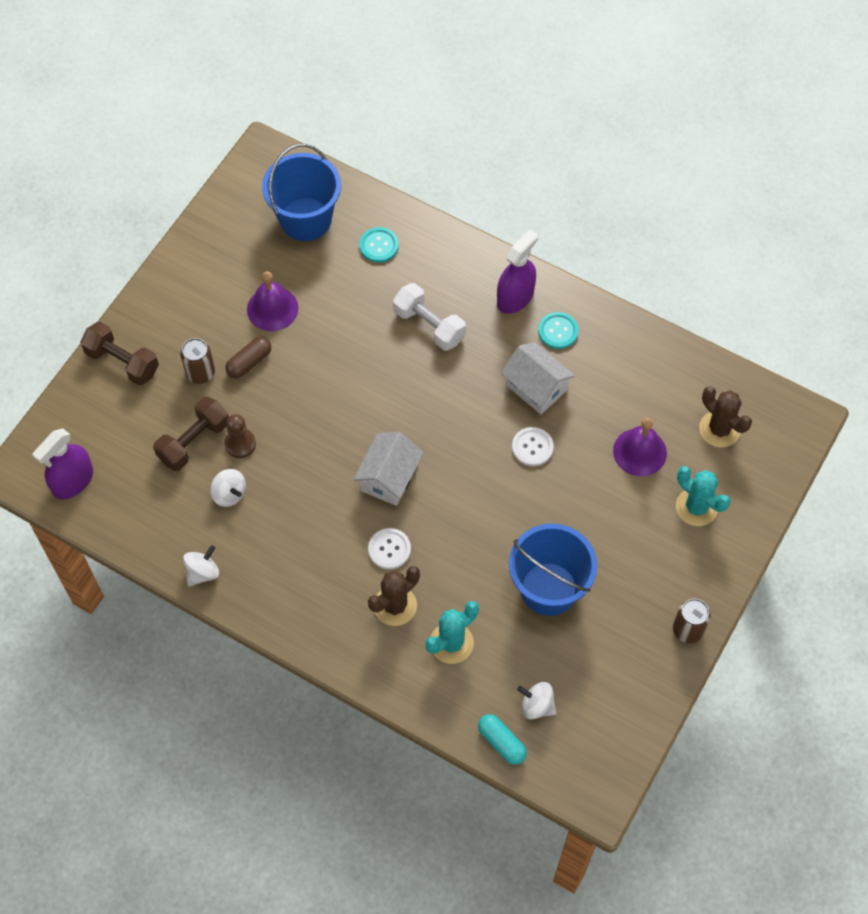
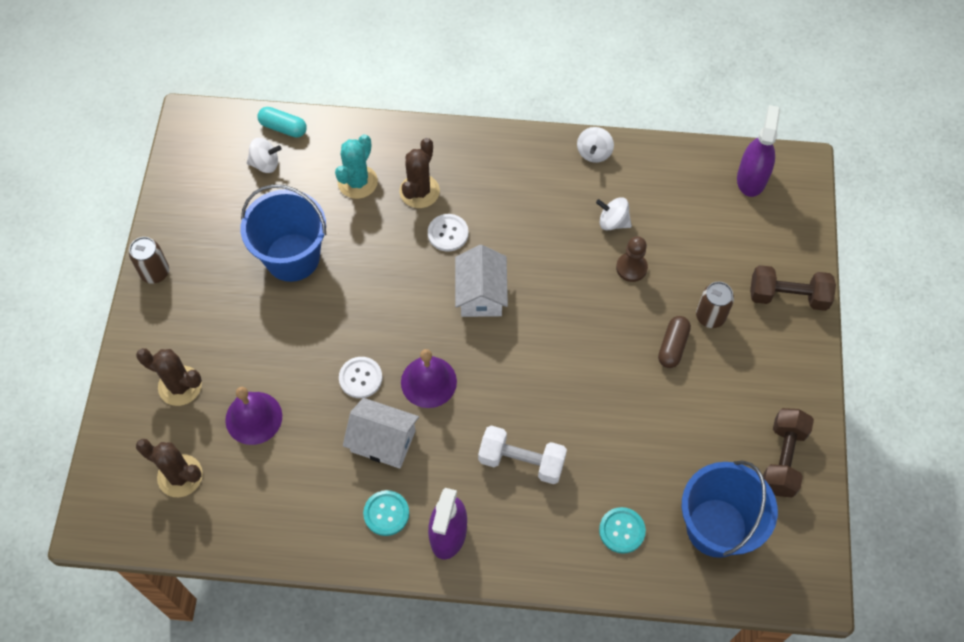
camera: 155 degrees right, 0 degrees up
(194, 441) = (673, 253): brown dumbbell -> brown dumbbell (782, 459)
(272, 308) = (686, 410): purple bell -> purple bell (428, 382)
(696, 507) = (180, 386): turquoise cactus -> brown cactus

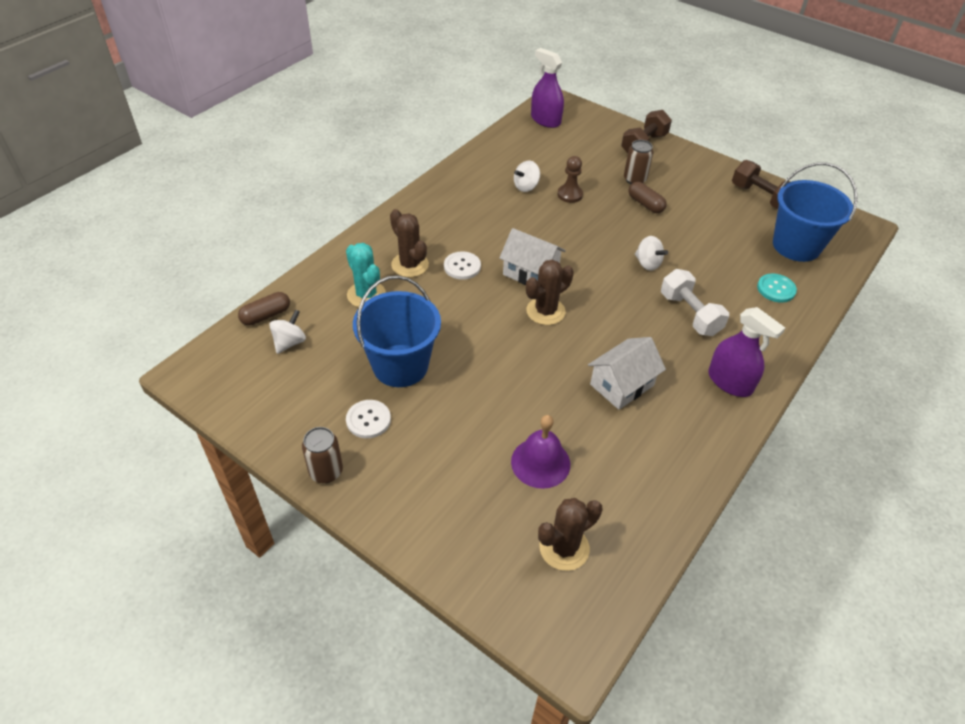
camera: 60 degrees left, 15 degrees down
(180, 386) = (466, 505): brown cactus -> brown cactus (545, 311)
(283, 128) = (266, 315): turquoise capsule -> brown capsule
(360, 378) = (553, 373): white button -> white button (368, 420)
(386, 513) = (690, 412): turquoise button -> none
(428, 382) = (586, 334): purple bell -> none
(521, 461) = (690, 314): white dumbbell -> white dumbbell turned 75 degrees counterclockwise
(594, 153) = (462, 170): white spinning top -> white spinning top (647, 263)

